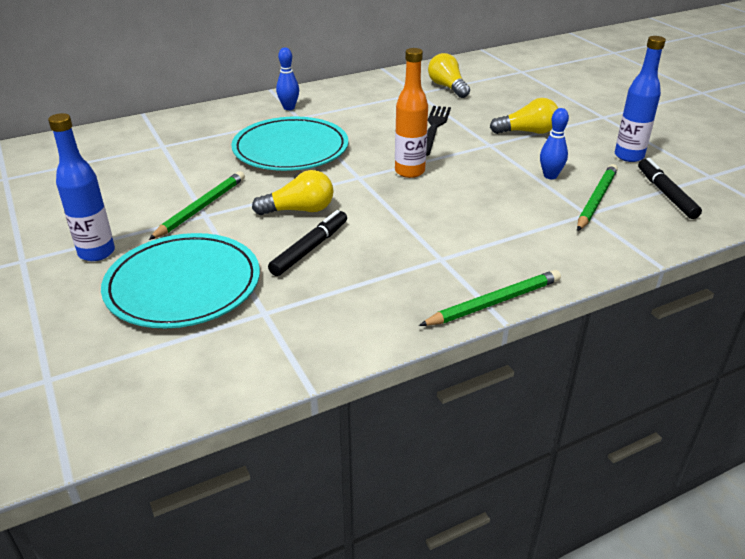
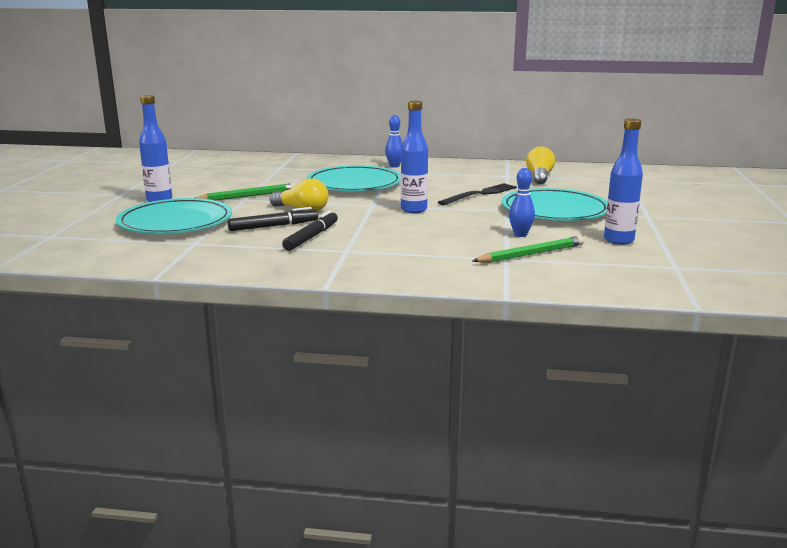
camera: 35 degrees right, 15 degrees down
(409, 171) = (413, 210): orange bottle -> blue bottle
(494, 302) = (338, 277): green pencil -> none
(527, 132) = (554, 210): yellow light bulb -> turquoise plate
(666, 194) = (604, 265): black marker -> black marker (311, 237)

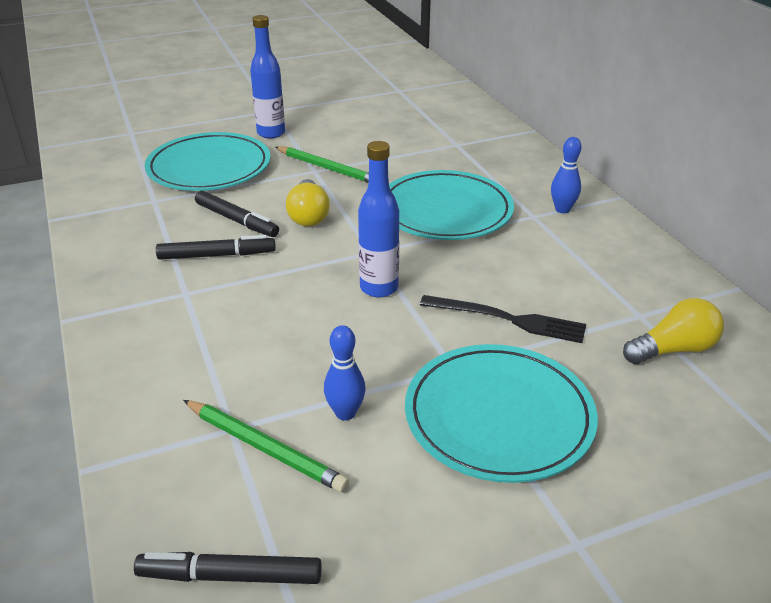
camera: 60 degrees right, 15 degrees up
(618, 240) = (399, 533): blue bottle -> none
(622, 274) = (230, 576): none -> black marker

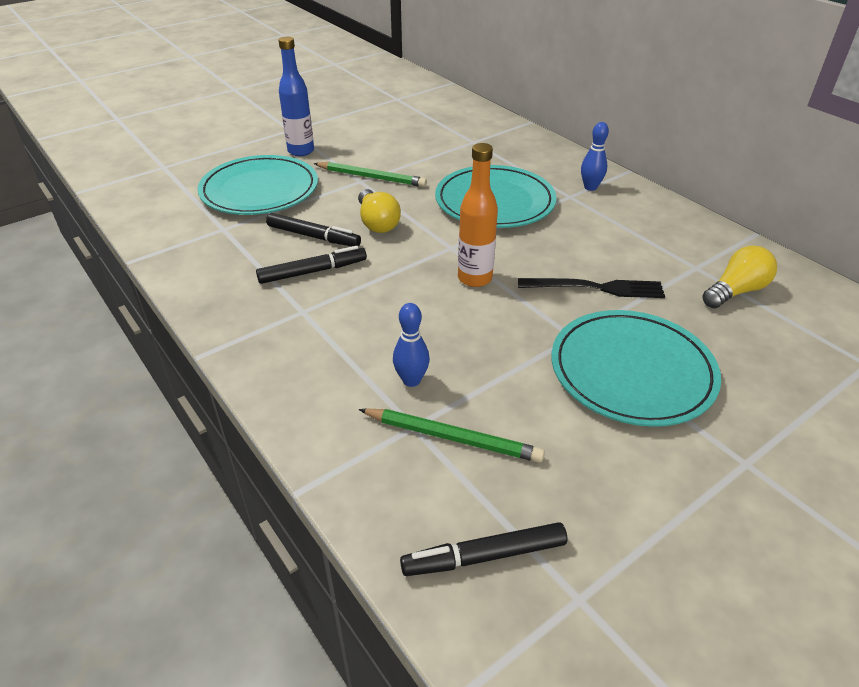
camera: 15 degrees left, 5 degrees up
(345, 413) = (505, 393): blue bowling pin -> blue bowling pin (411, 380)
(379, 288) = (474, 278): blue bottle -> orange bottle

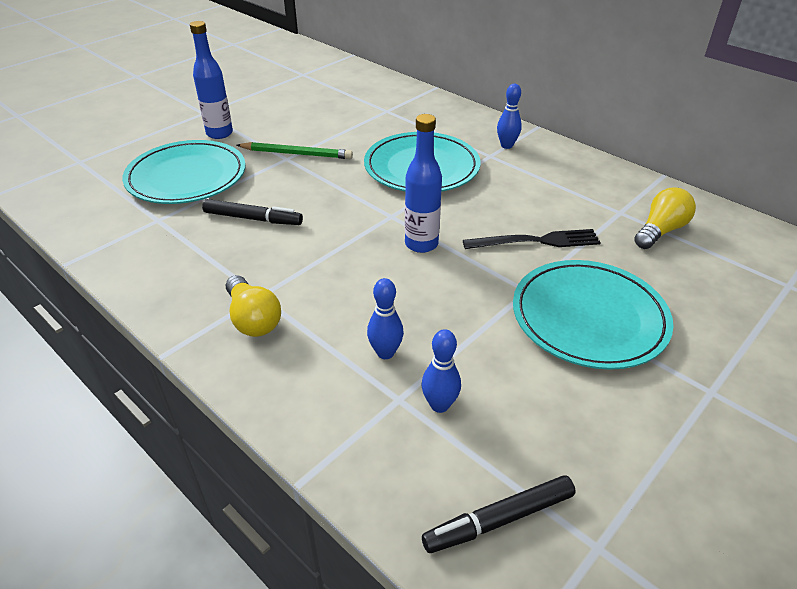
camera: 10 degrees left, 0 degrees up
(313, 271) = (261, 254): black marker -> none
(377, 223) = (313, 198): yellow light bulb -> yellow light bulb (253, 319)
(453, 437) = (439, 405): green pencil -> blue bowling pin
(474, 278) = (421, 244): orange bottle -> blue bottle

